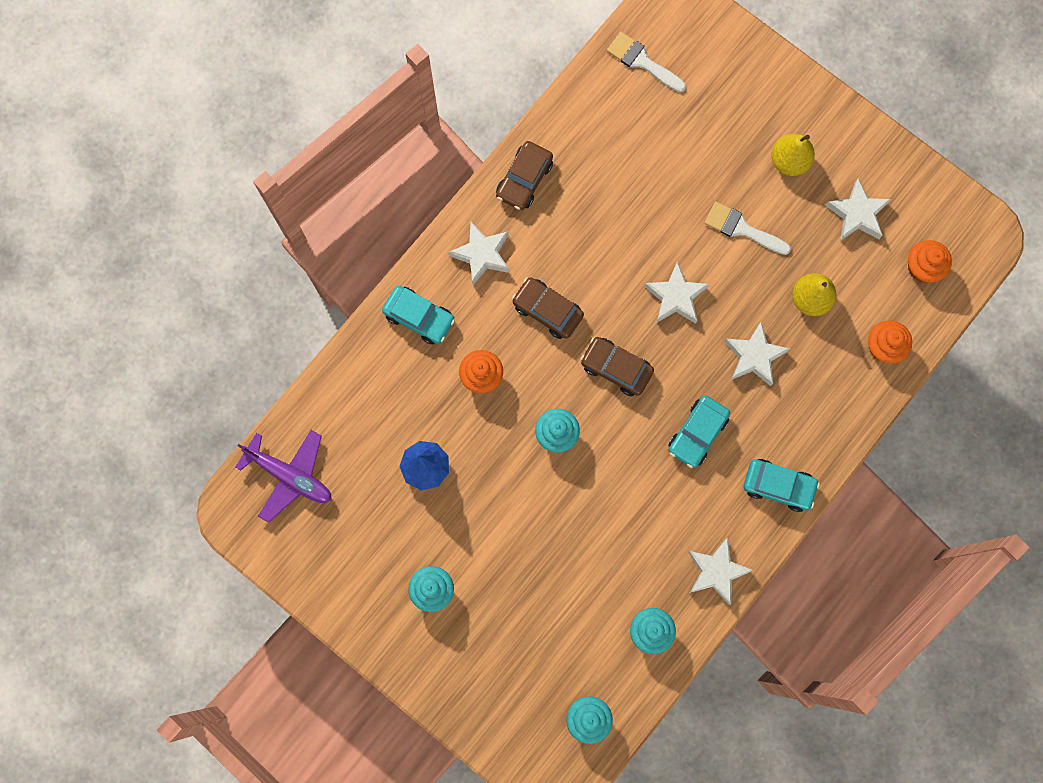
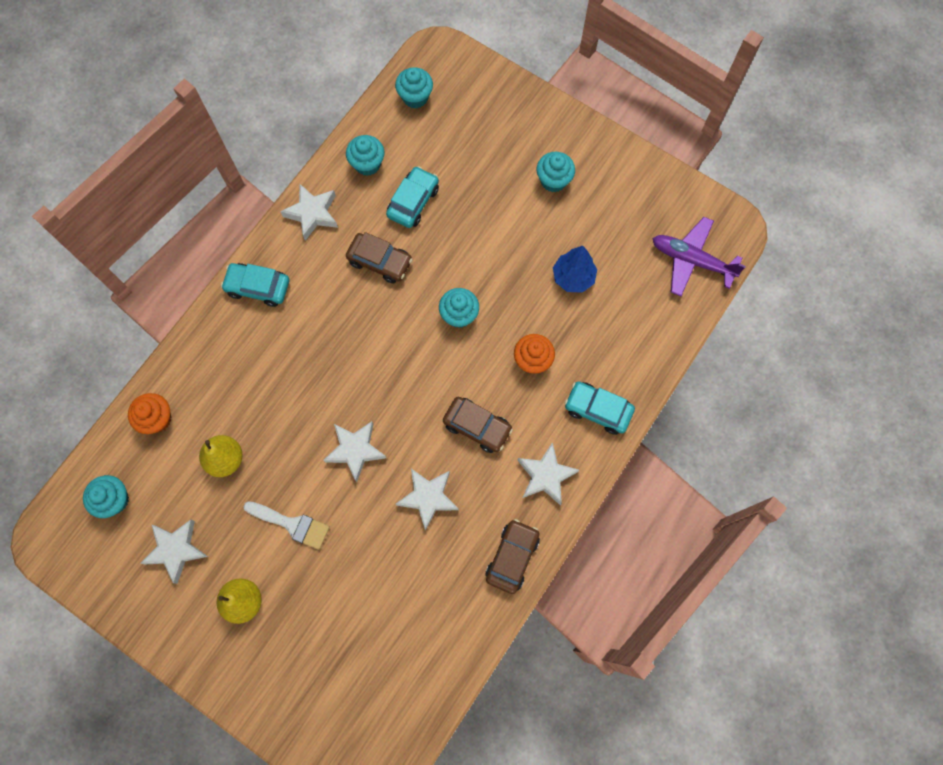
camera: 175 degrees right, 5 degrees down
(616, 368) = (408, 378): brown car -> brown car (380, 261)
(642, 61) = (400, 702): white brush -> none
(697, 433) = (331, 326): turquoise car -> turquoise car (413, 202)
(754, 356) = (279, 400): white star -> white star (428, 497)
(922, 268) = (114, 500): orange cupcake -> turquoise cupcake

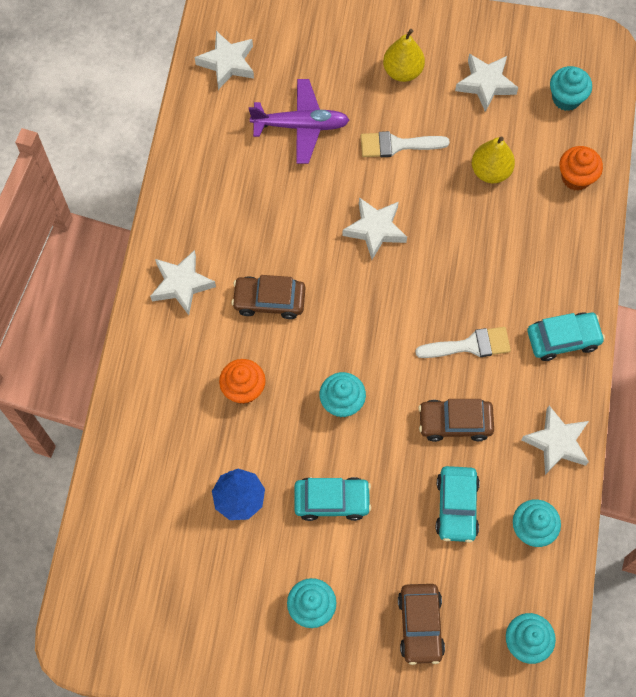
camera: 155 degrees right, 5 degrees down
(333, 315) = (470, 345): none -> white brush
(428, 497) = (284, 218): white star -> white star (227, 63)
(512, 557) = (182, 202): brown car -> brown car (420, 625)
(598, 410) = (155, 369): turquoise car -> turquoise car (332, 500)
(691, 260) = (114, 579): purple plane -> purple plane (301, 125)

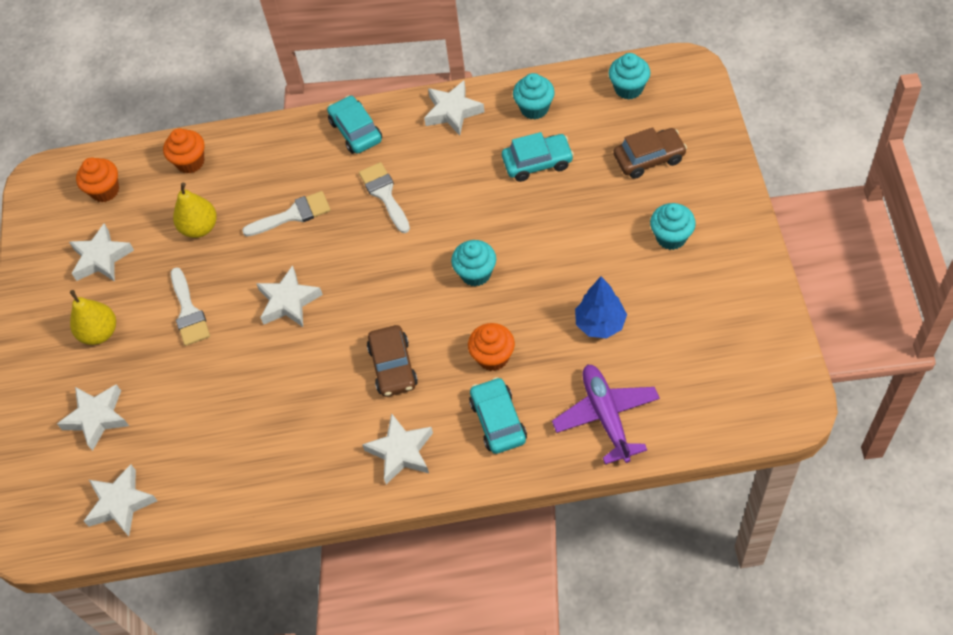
camera: 100 degrees left, 10 degrees down
(301, 125) = (185, 404): purple plane -> purple plane (606, 416)
(316, 57) = (97, 418): none -> white star
(332, 500) = (571, 252): turquoise car -> turquoise car (498, 421)
(455, 423) = (462, 185): brown car -> none
(475, 256) = (293, 215): none -> white brush
(566, 98) = (105, 190): turquoise cupcake -> orange cupcake

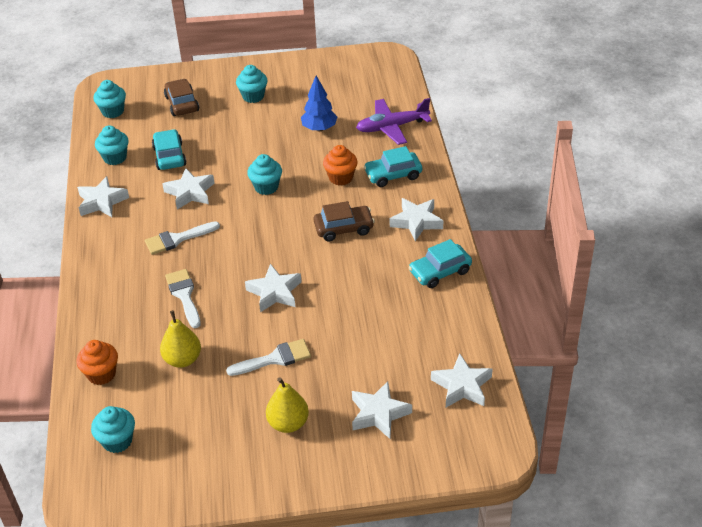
camera: 95 degrees left, 15 degrees down
(101, 258) = (201, 433): white star -> white star (190, 192)
(105, 190) = (117, 441): orange cupcake -> turquoise cupcake
(356, 131) = (103, 259): turquoise car -> turquoise car (440, 272)

